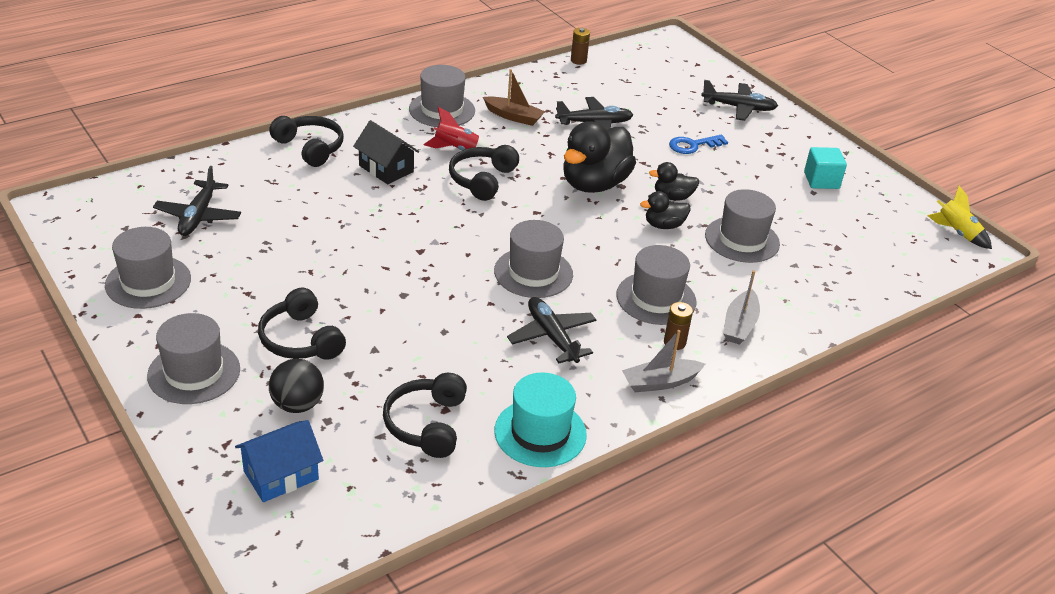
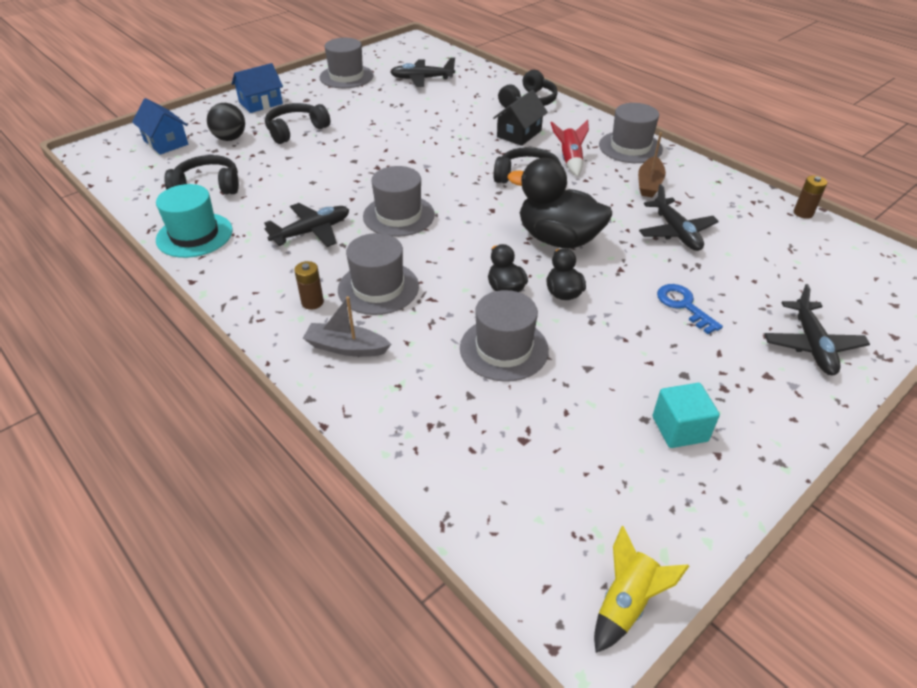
camera: 85 degrees right, 5 degrees up
(194, 372) = (261, 103): grey hat -> blue house
(660, 382) = (255, 295): grey boat -> none

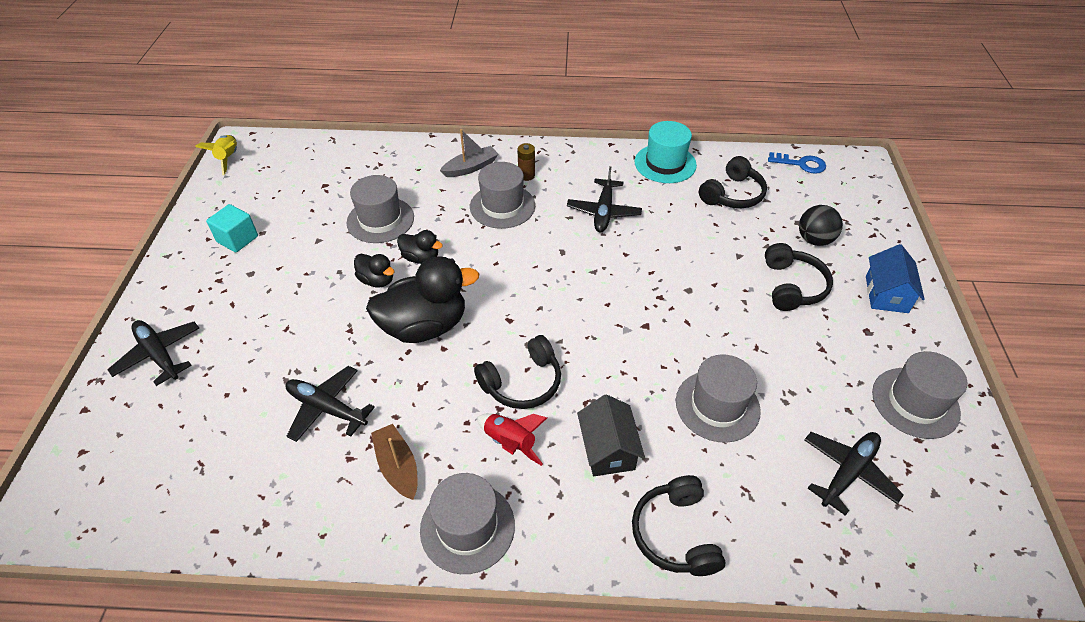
camera: 135 degrees right, 5 degrees up
(166, 142) = (841, 203): blue house -> none
(398, 215) = (570, 263): grey hat -> grey hat (717, 406)
(684, 305) = (277, 328): blue key -> blue key (801, 164)
(803, 213) = (198, 543): brown battery -> none

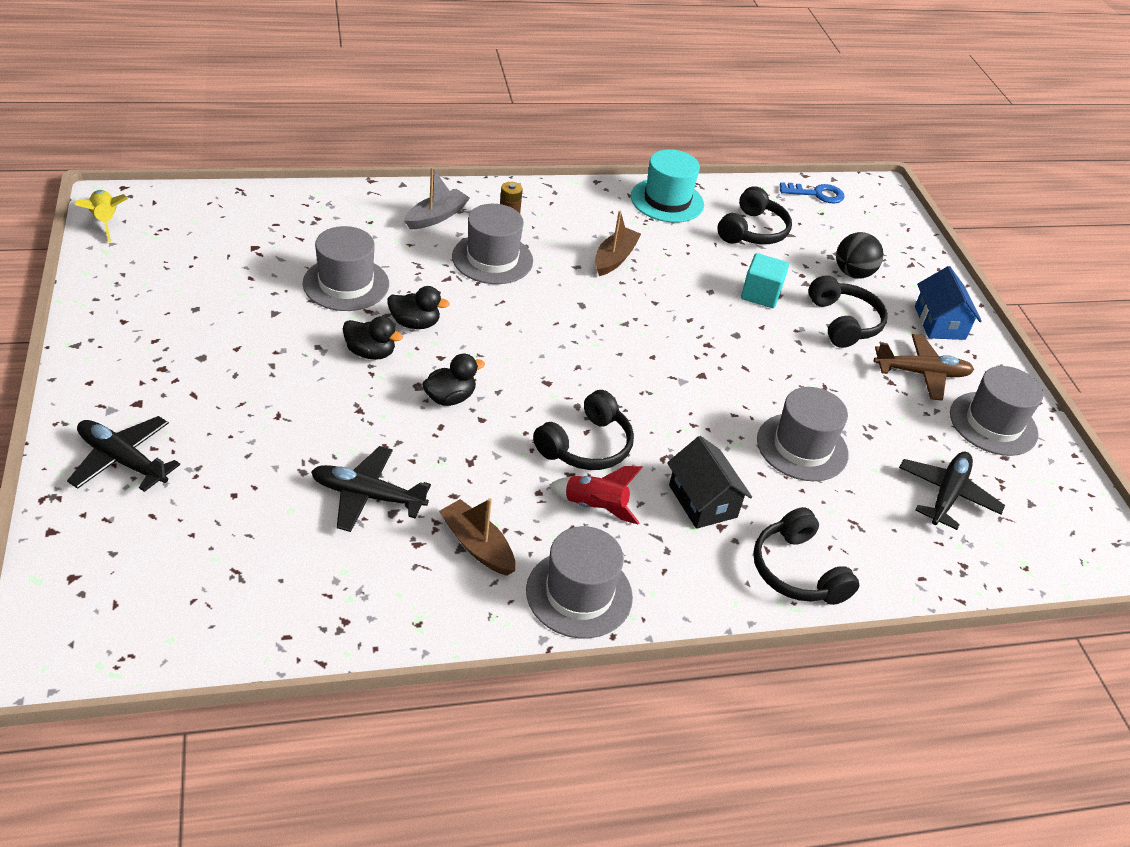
camera: 20 degrees left, 5 degrees down
(237, 239) = (165, 318): turquoise cube -> turquoise cube (760, 294)
(424, 326) = (450, 398): black duck -> black duck, size x0.50
(603, 212) = (614, 258): black plane -> brown boat
(855, 343) = (922, 373): none -> brown plane

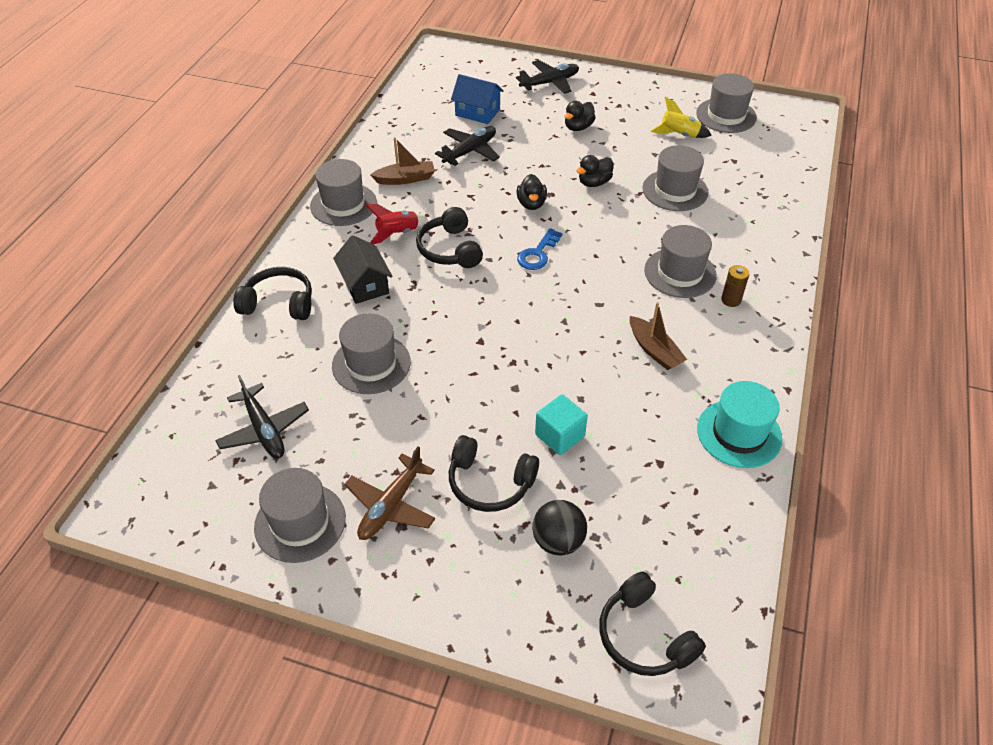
camera: 125 degrees right, 5 degrees up
(105, 221) = (783, 108): yellow rocket -> yellow rocket (679, 135)
(147, 265) = (726, 115): none -> grey hat
(415, 323) = (616, 210): black duck -> black duck (578, 127)
(436, 216) = (750, 259): grey boat -> none
(702, 501) = (365, 284): black house -> black house turned 60 degrees clockwise
(752, 231) = (663, 485): black headphones -> black headphones (644, 636)
(816, 194) = (719, 598): blue key -> blue key (538, 253)
(939, 323) = (445, 576): blue house -> blue house (477, 112)

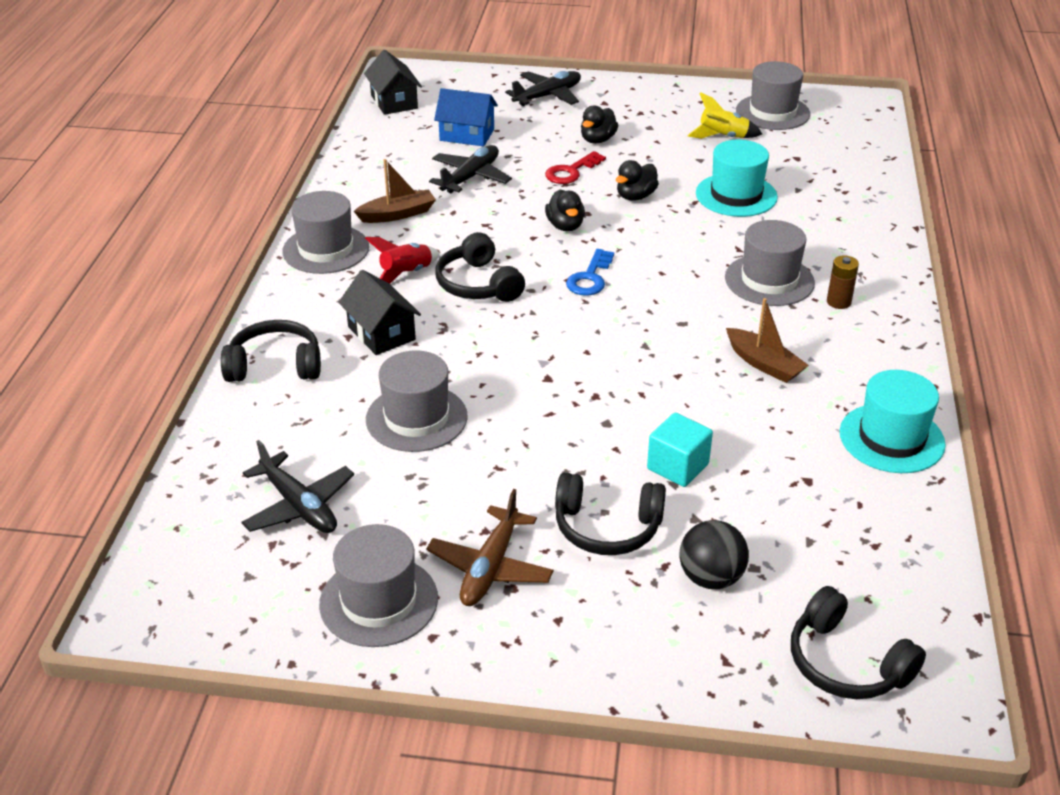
camera: 10 degrees left, 10 degrees down
(430, 77) = (394, 102): none -> black house
(549, 154) = (571, 171): none -> red key
(675, 190) = (736, 195): grey hat -> turquoise hat

